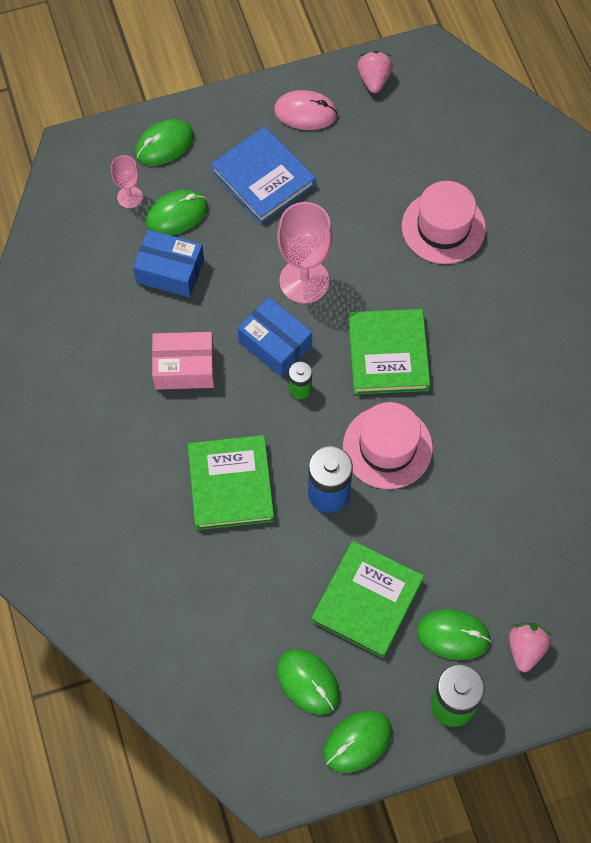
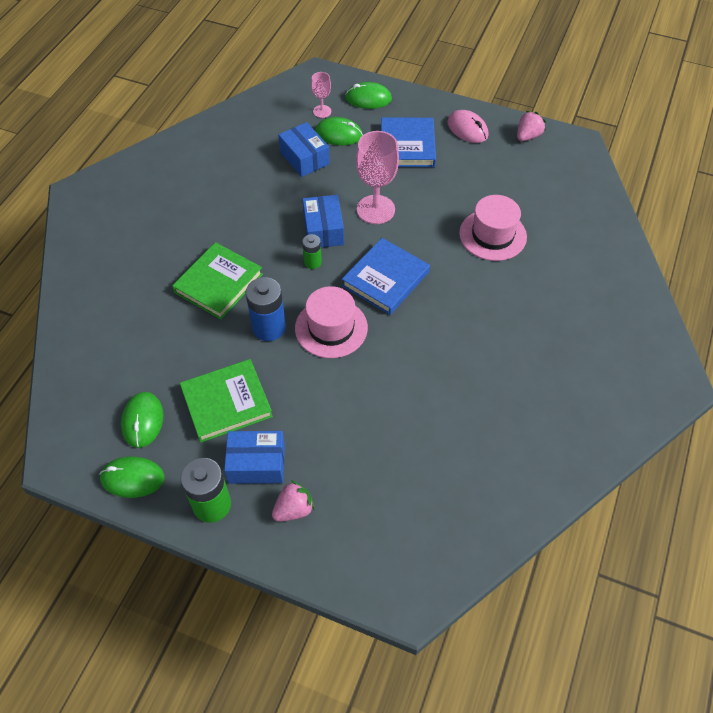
camera: 40 degrees right, 10 degrees down
(184, 367) = (260, 208): pink box -> none
(388, 354) = (385, 279): green book -> blue book
(453, 635) = (257, 464): green mouse -> blue box

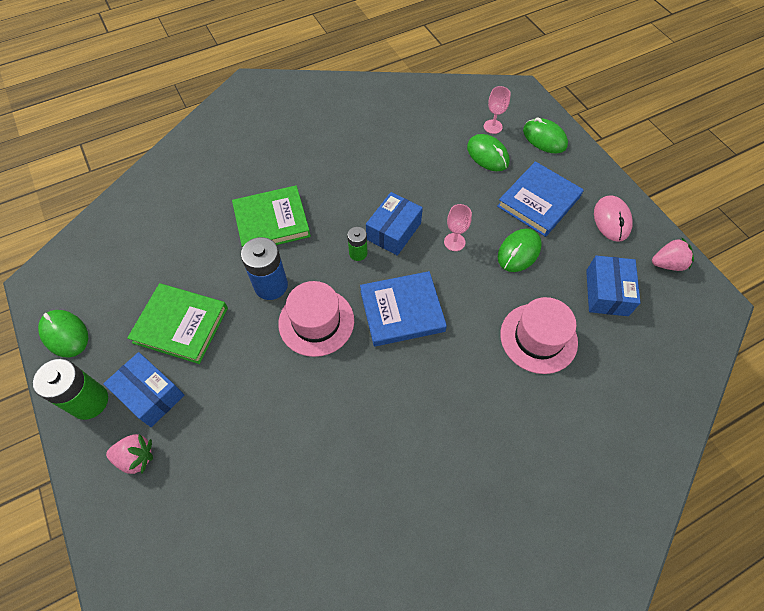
camera: 40 degrees right, 5 degrees up
(142, 421) = (115, 294): green mouse -> green mouse (519, 252)
(304, 158) = (439, 159): blue box -> blue box (606, 292)
(375, 209) = (454, 242): pink goblet -> pink goblet, size x0.52

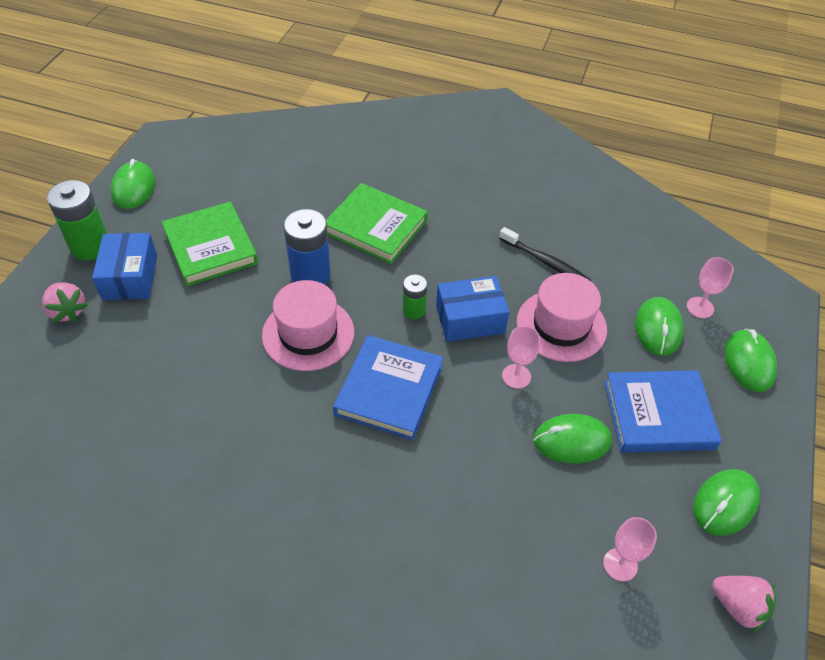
camera: 45 degrees right, 10 degrees down
(392, 163) = (545, 262): none -> black toothbrush
(402, 311) = (389, 390): blue book -> blue book turned 75 degrees clockwise
(538, 338) = (486, 533): pink hat -> pink hat (561, 325)
(606, 292) = (620, 564): blue box -> pink goblet
(611, 220) = (725, 503): pink mouse -> green mouse

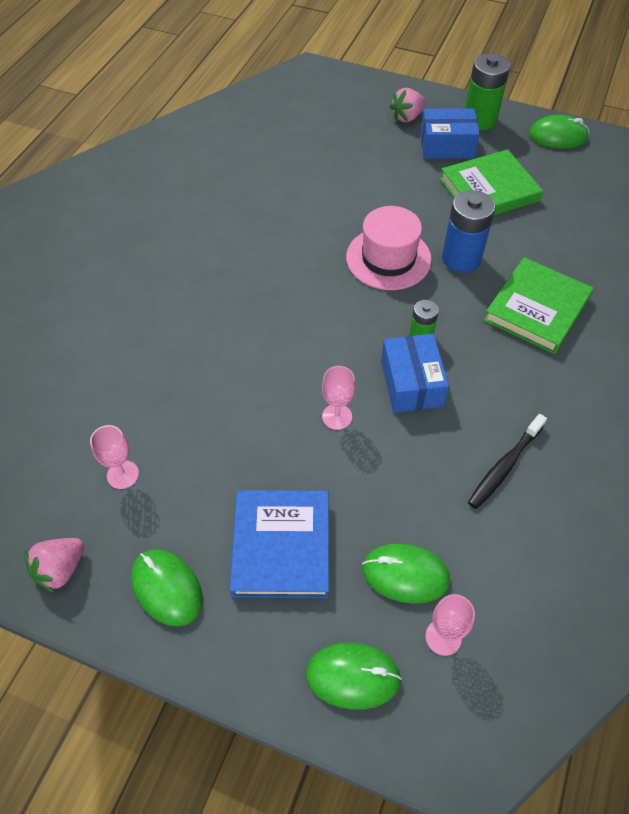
camera: 95 degrees right, 5 degrees up
(389, 390) = (323, 314): blue book -> none
(561, 325) = (406, 468): pink hat -> none
(572, 441) = (256, 455): green mouse -> none

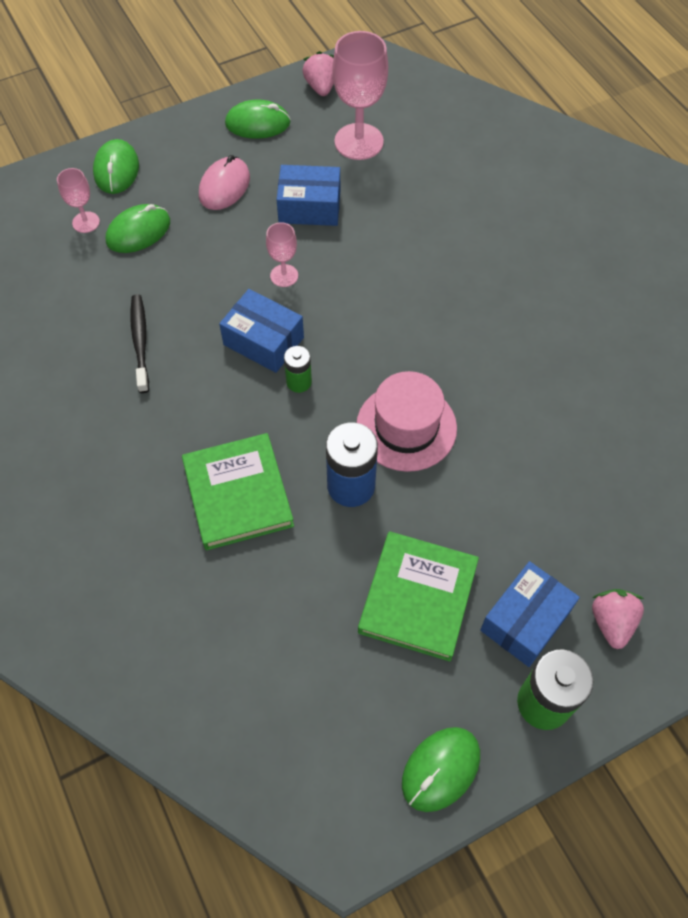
camera: 130 degrees right, 5 degrees up
(123, 474) = (359, 142): pink goblet -> pink goblet, size x1.91
(243, 454) = (309, 207): none -> blue box
(281, 546) = (224, 186): blue book -> pink mouse
(353, 676) = (116, 170): green mouse -> green mouse turned 45 degrees counterclockwise

